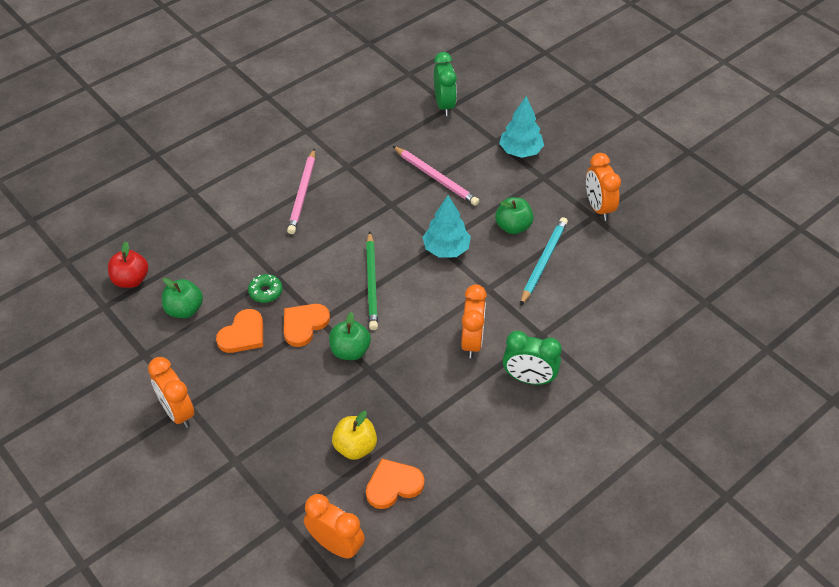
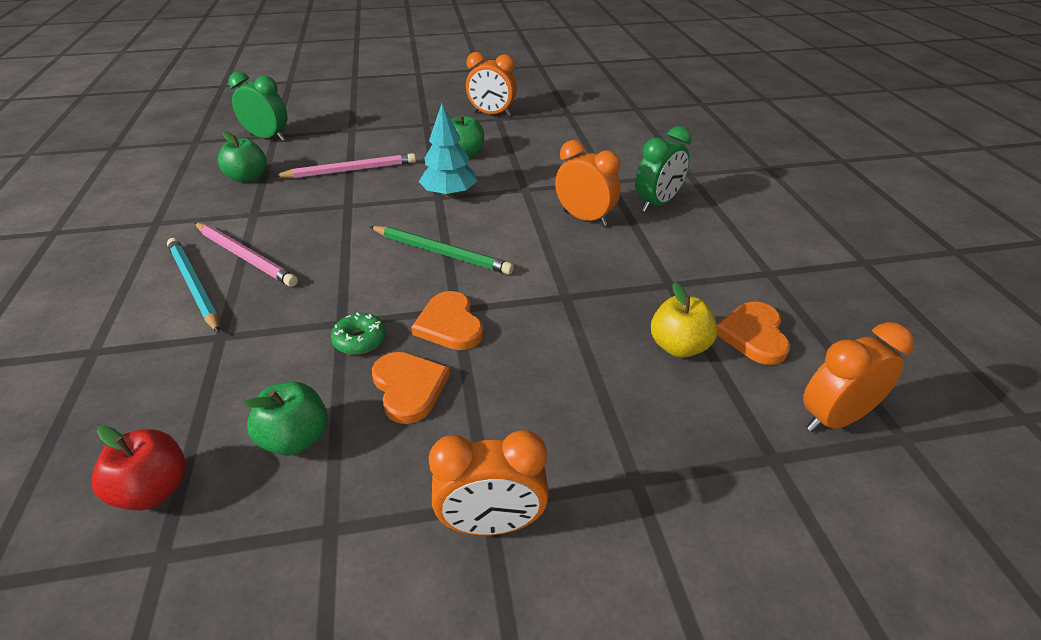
camera: 60 degrees left, 10 degrees down
(350, 351) = (526, 301): green apple -> green apple (248, 178)
(520, 151) = (382, 123): turquoise tree -> none
(543, 262) = (523, 154): turquoise pencil -> turquoise pencil (194, 286)

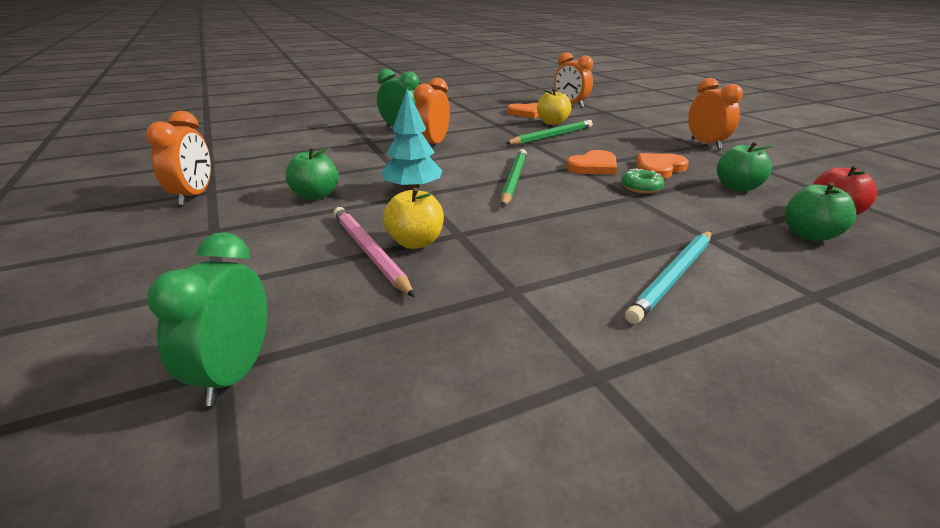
camera: 105 degrees left, 10 degrees down
(245, 256) = (599, 264): pink pencil -> none
(248, 178) = (414, 334): green apple -> green apple (809, 235)
(349, 187) = (415, 242): none -> yellow apple
(597, 324) = (551, 136): none -> green pencil

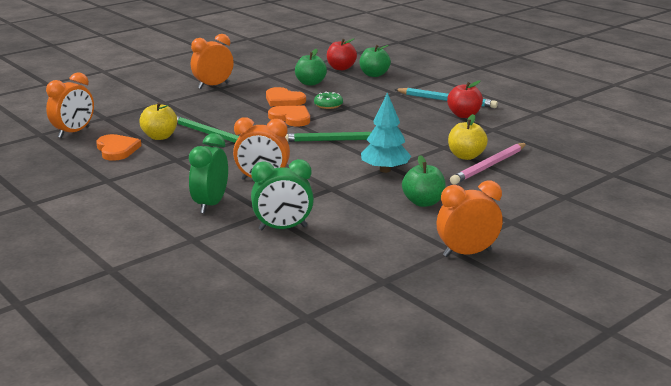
camera: 105 degrees left, 5 degrees down
(234, 374) = (612, 170): green clock -> green clock (283, 228)
(590, 277) = (464, 115): none -> red apple

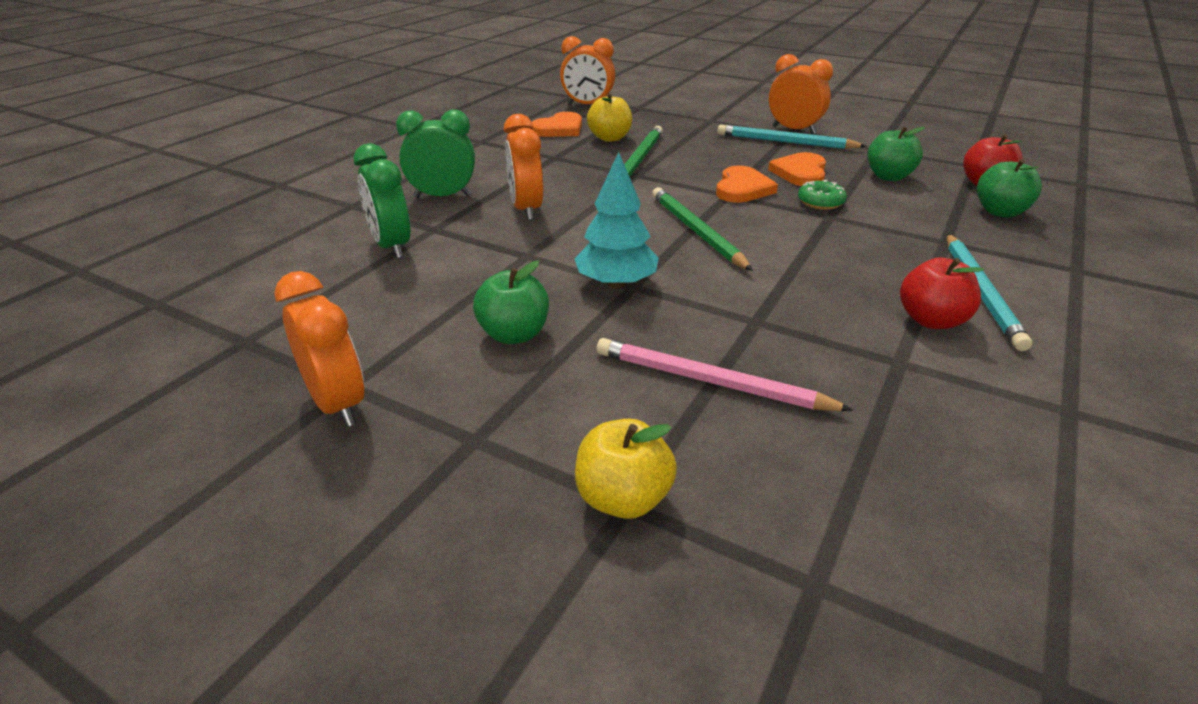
camera: 70 degrees right, 10 degrees up
(231, 92) = (786, 142): none -> turquoise pencil
(466, 156) = (734, 349): yellow apple -> yellow apple (623, 498)

